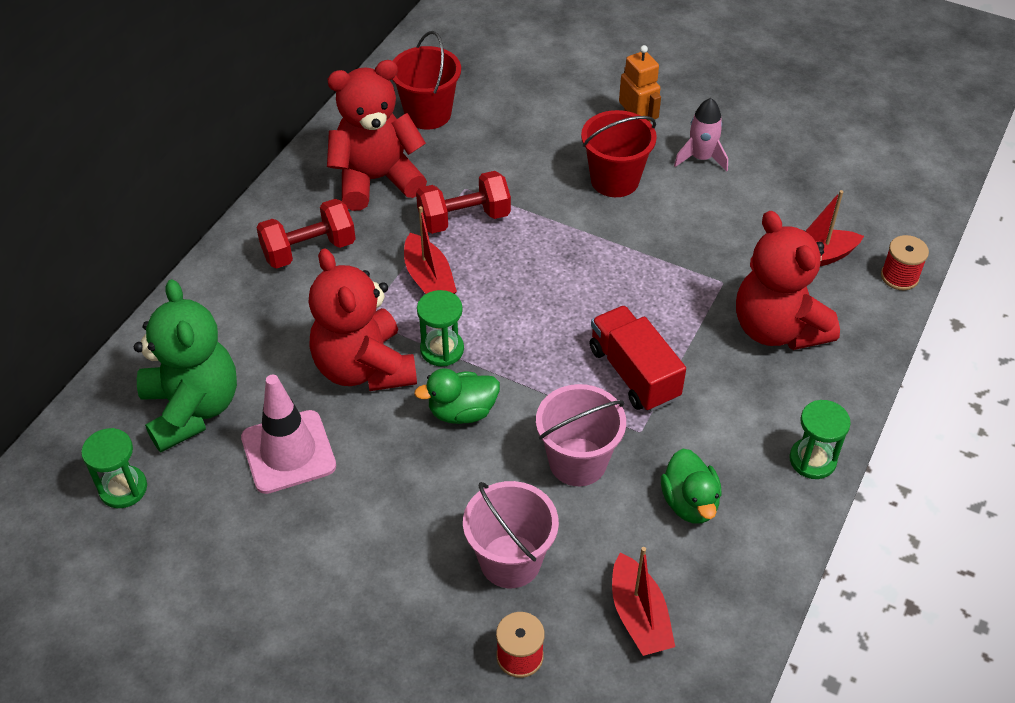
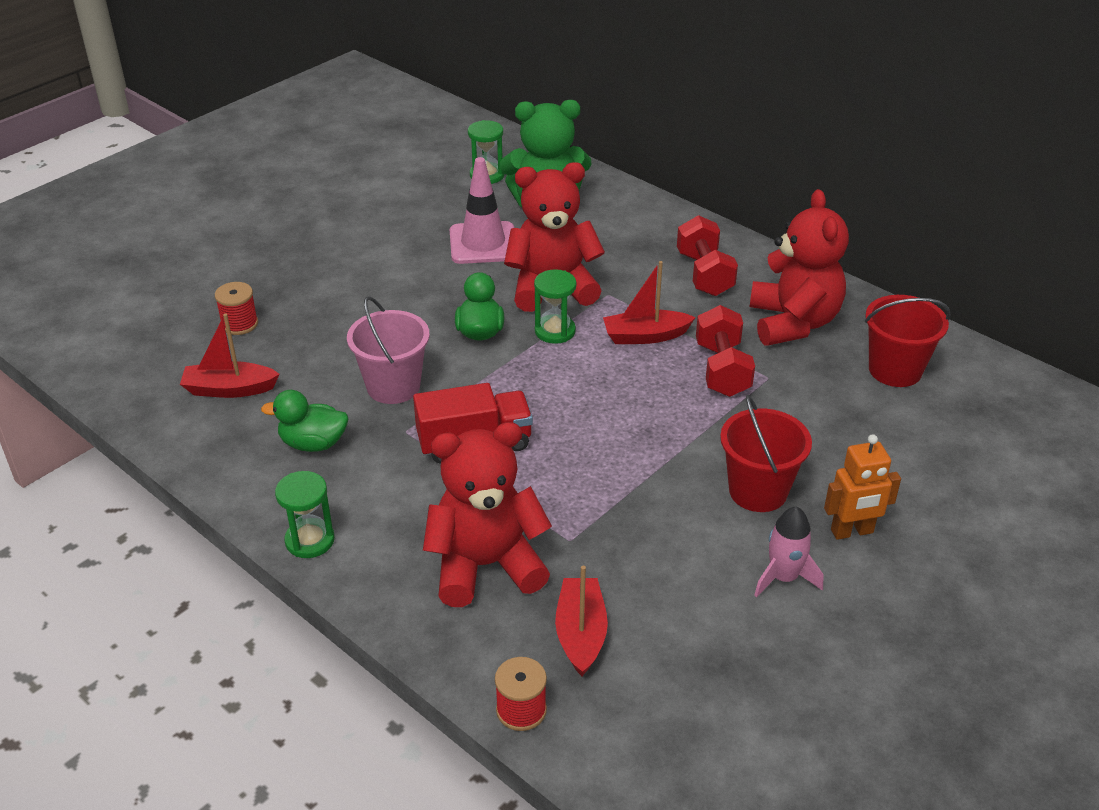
camera: 105 degrees right, 10 degrees down
(510, 561) = (321, 333): pink bucket -> none

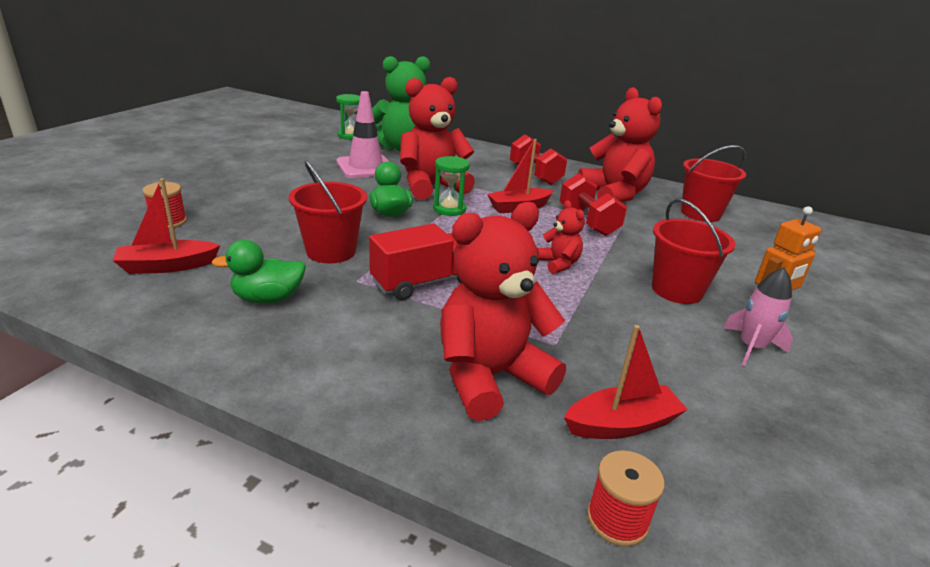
camera: 20 degrees left, 10 degrees down
(310, 540) = (292, 381): green hourglass -> none
(393, 386) = (331, 251): pink bucket -> red bucket
(581, 634) = (621, 424): red boat -> red boat turned 90 degrees clockwise
(640, 435) = (558, 264): none -> red teddy bear

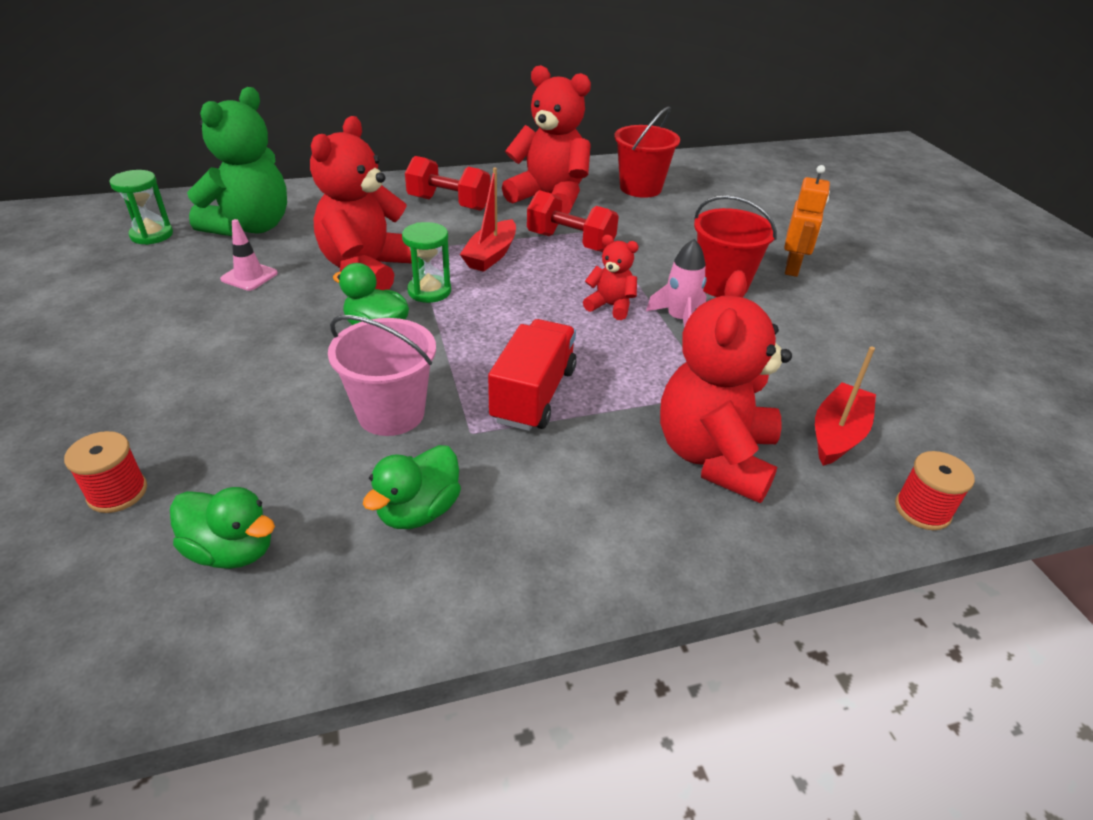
camera: 40 degrees left, 10 degrees up
(167, 266) = (232, 550): red boat -> green duck
(331, 251) = (391, 413): red bucket -> pink bucket
(365, 167) = (249, 276): pink traffic cone -> pink traffic cone, size x0.56
(751, 347) = (823, 312): pink rocket -> pink rocket (679, 319)

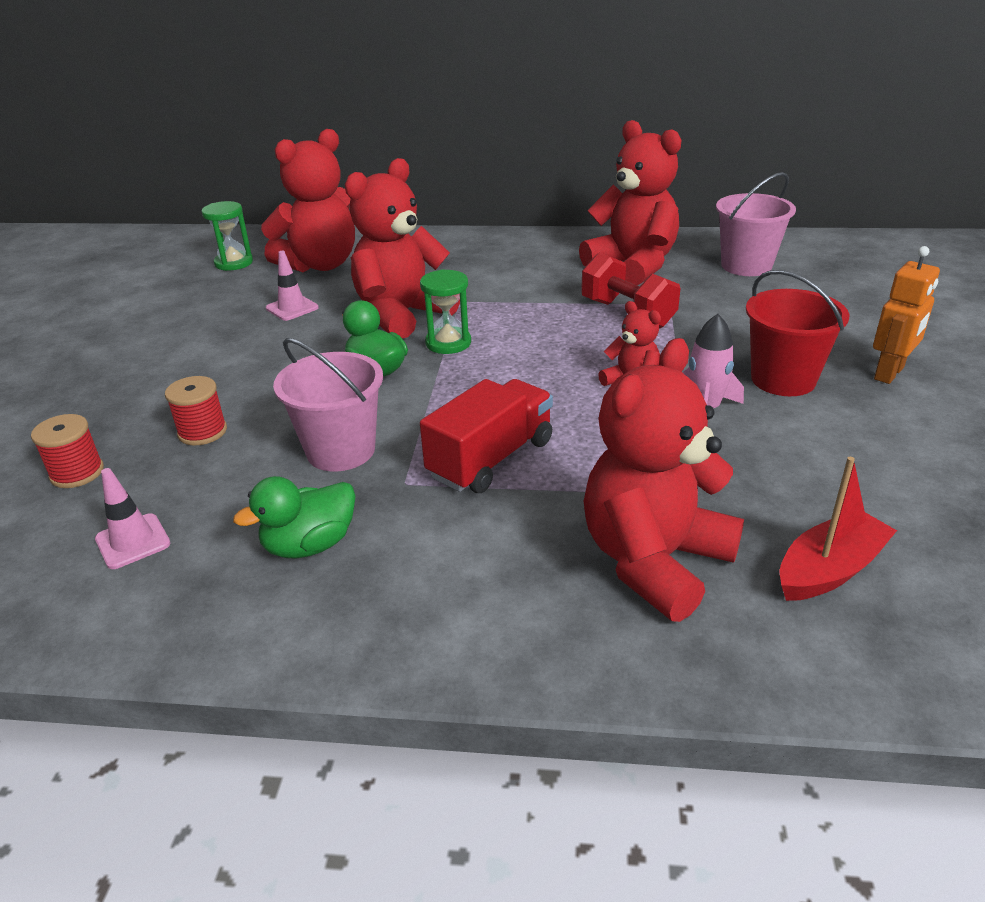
camera: 25 degrees right, 5 degrees down
(232, 550) = (133, 541): green duck -> pink traffic cone
(251, 227) = (320, 265): green teddy bear -> red teddy bear
(449, 203) = (520, 262): red dumbbell -> none
(491, 255) = (532, 316): red boat -> none
(640, 188) = (746, 266): red bucket -> pink bucket
(922, 510) = (892, 682): red spool -> red spool (202, 432)

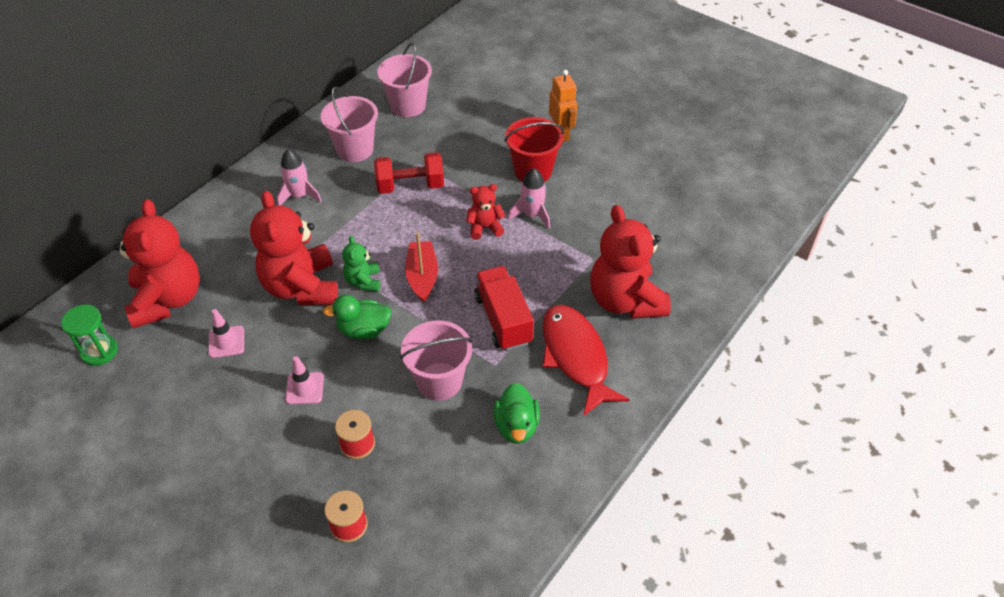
camera: 60 degrees left, 15 degrees up
(133, 541) = (450, 508): pink traffic cone -> pink traffic cone (304, 388)
(448, 343) = (363, 281): green hourglass -> green teddy bear
(486, 552) = (576, 356): none -> red fish
(526, 266) = (299, 195): none -> pink rocket
(633, 266) = (355, 149): red teddy bear -> pink bucket
(829, 570) = (670, 249): red boat -> red boat (422, 276)

